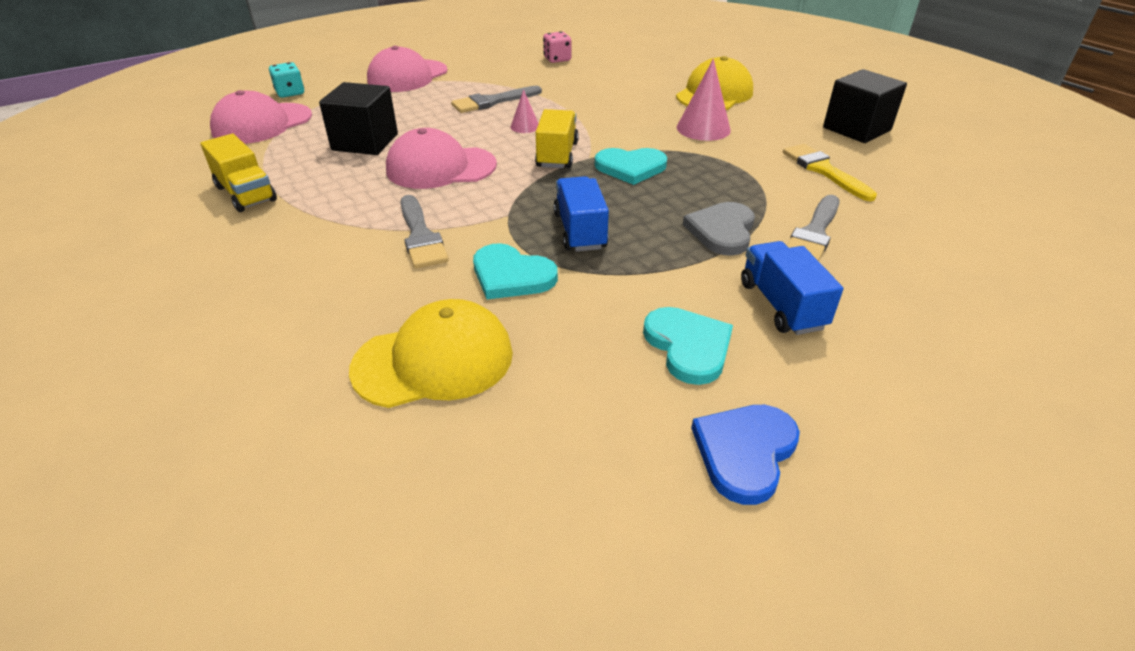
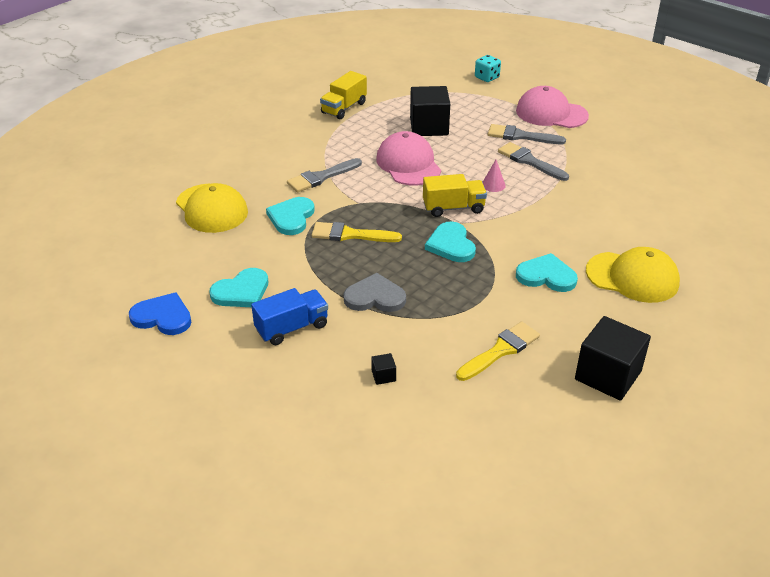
camera: 75 degrees right, 0 degrees up
(262, 124) = (433, 83): pink cap -> none
(557, 59) = (648, 175): pink dice -> none
(580, 231) = (350, 235): blue truck -> yellow brush
(703, 128) = (546, 276): pink cone -> turquoise heart
(814, 233) = (389, 343): grey brush -> grey brush (521, 136)
(874, 245) = (383, 376): none -> black cube

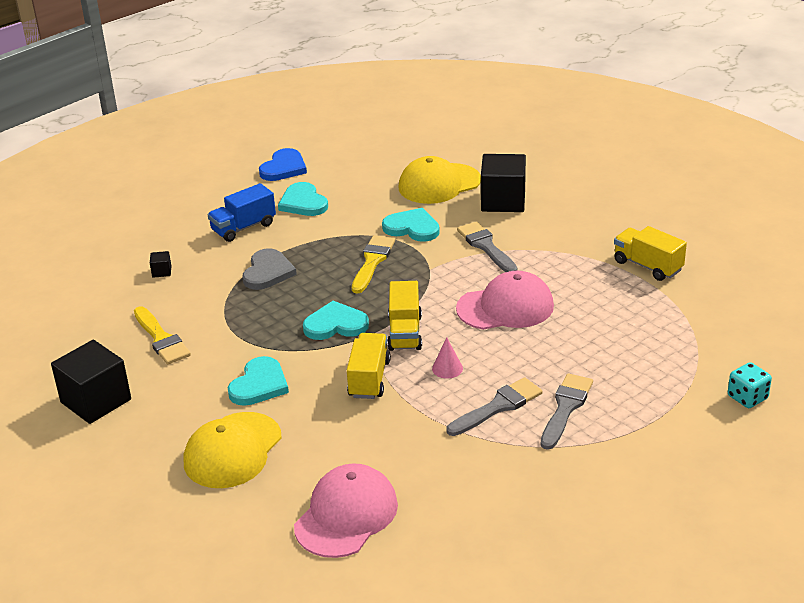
camera: 100 degrees right, 5 degrees down
(292, 328) = (243, 227): blue truck -> blue truck turned 75 degrees clockwise
(429, 127) = (596, 330): black cube -> black cube (503, 201)
(518, 219) = (369, 379): none -> yellow truck
(551, 113) = (632, 448): pink cap -> pink cap (346, 515)

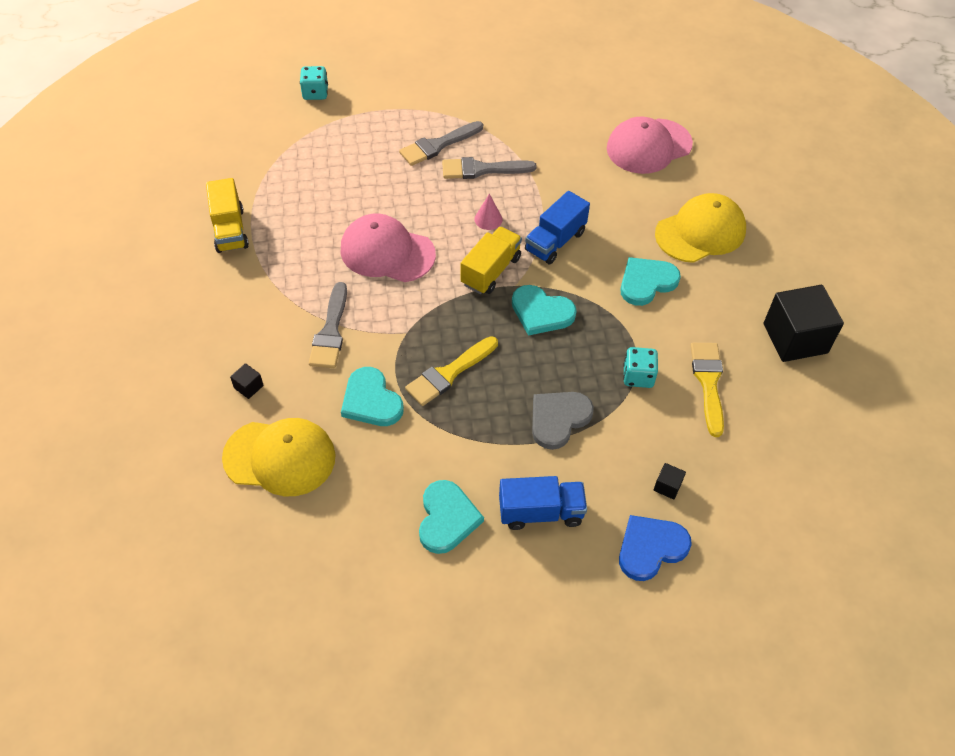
camera: 150 degrees left, 20 degrees up
(223, 319) = (638, 376): none -> turquoise dice
(284, 168) = (420, 612): blue heart -> blue heart (650, 548)
(369, 379) = (555, 241): yellow truck -> blue truck
(503, 201) = (248, 387): black cube -> black cube, size x0.41

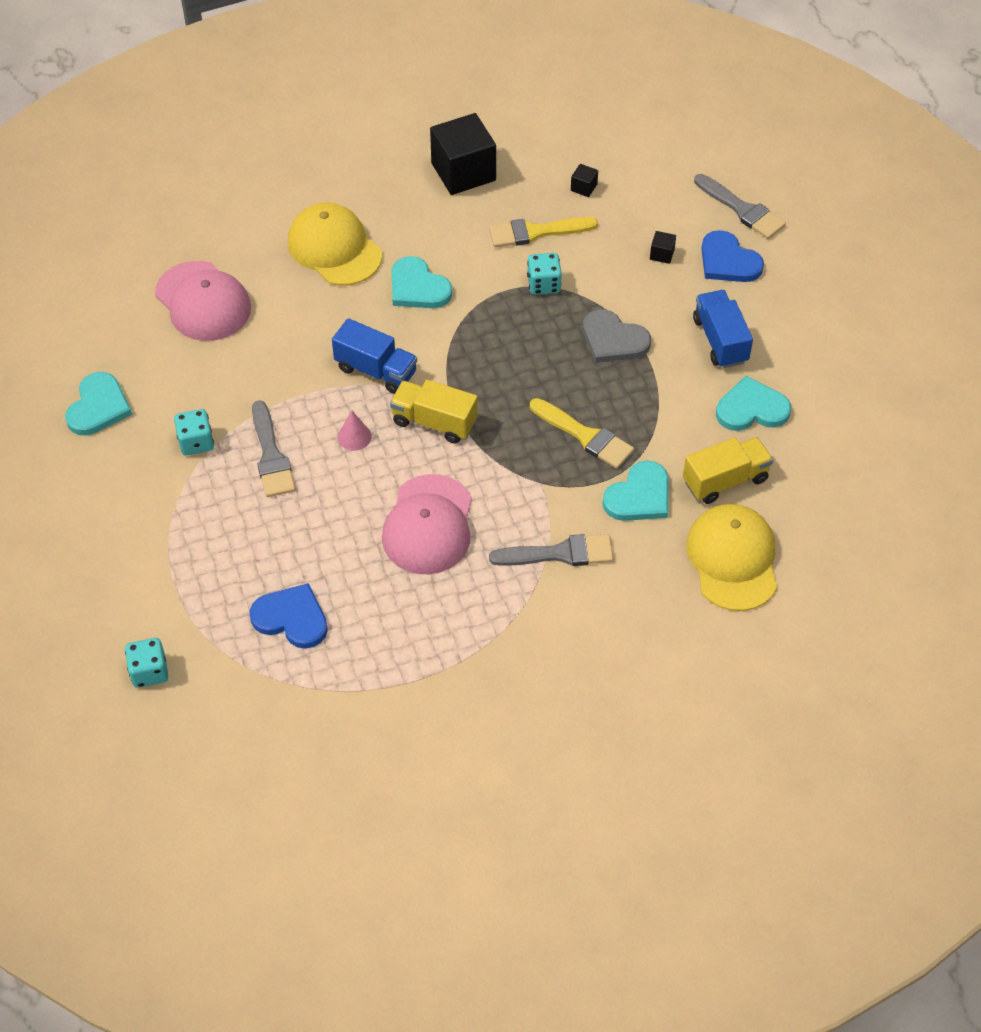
camera: 100 degrees left, 0 degrees up
(230, 230) = (430, 700): yellow truck -> yellow truck (725, 480)
(248, 387) = (656, 612): black cube -> black cube (583, 187)
(330, 165) = (291, 618): none -> blue heart
(438, 145) = (234, 508): grey brush -> grey brush (742, 209)
(506, 131) = (196, 442): none -> turquoise dice
(541, 312) = (482, 370): turquoise heart -> turquoise heart (98, 407)

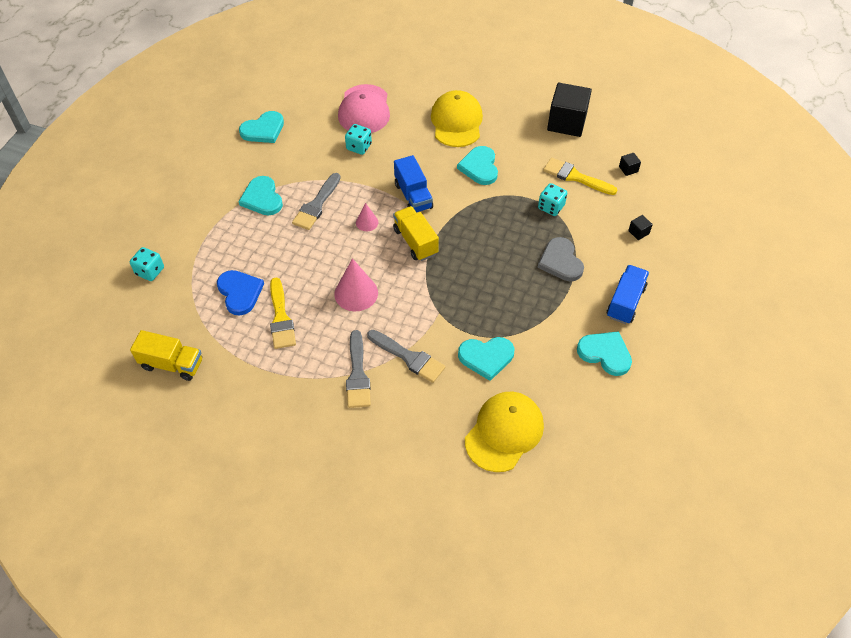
camera: 40 degrees right, 0 degrees up
(193, 491) = (262, 198): none -> turquoise heart
(196, 442) = (289, 175): turquoise dice -> turquoise dice (359, 147)
(428, 525) = (356, 293): pink cap -> pink cone
(585, 436) = (490, 303): yellow brush -> yellow brush (281, 318)
(725, 480) = (546, 384): yellow truck -> yellow truck (172, 364)
(728, 261) = (676, 260): blue heart -> none
(742, 209) = (715, 237): grey brush -> grey brush (357, 374)

